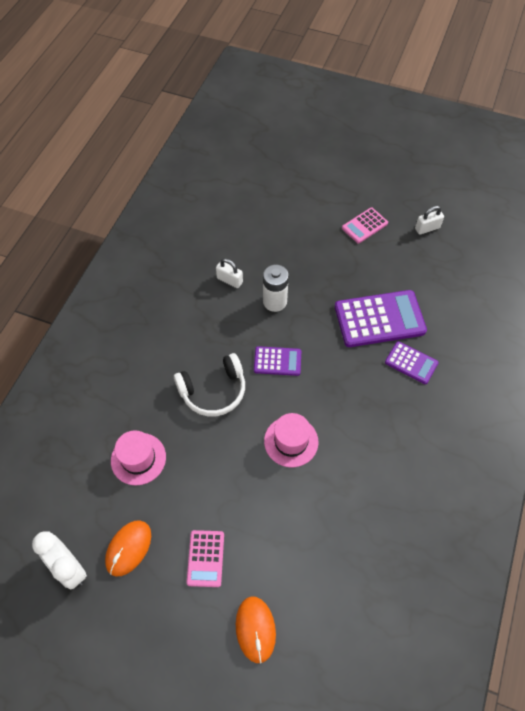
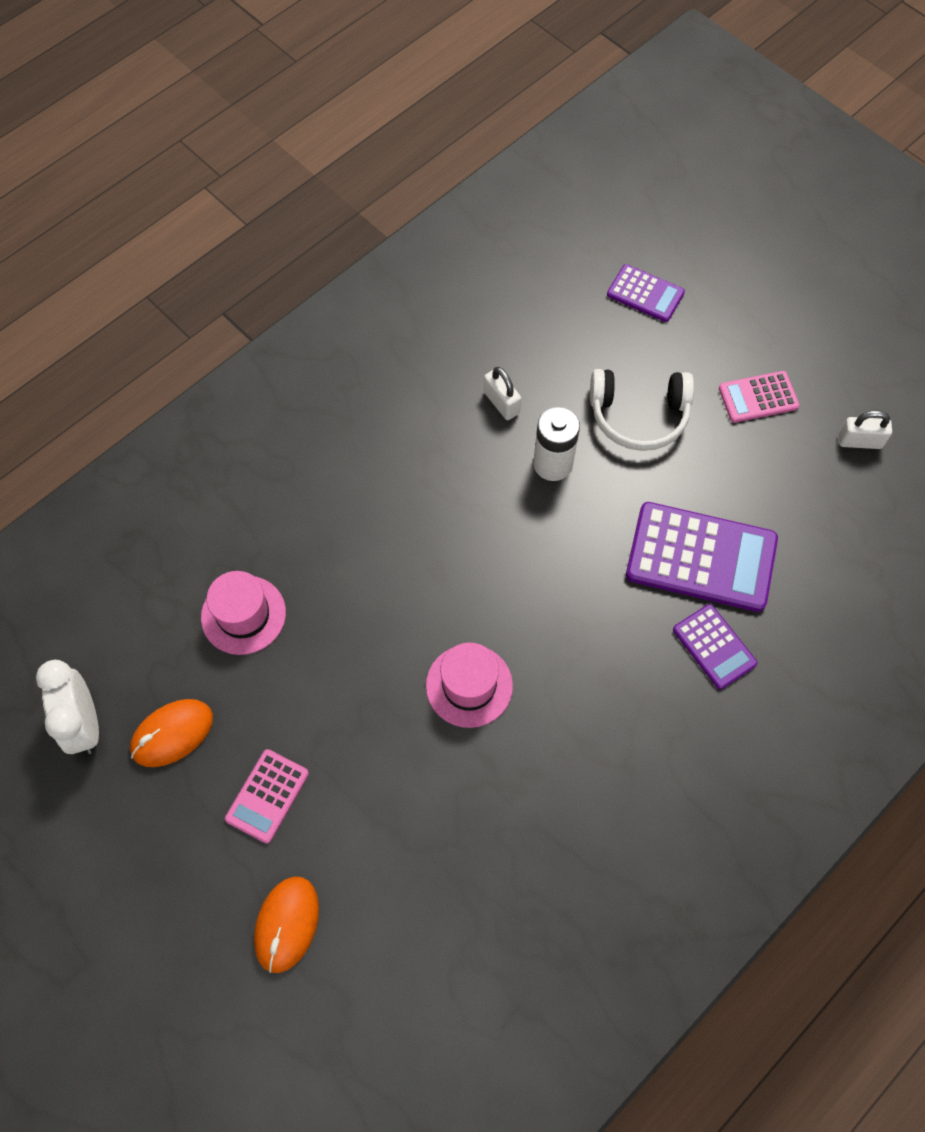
camera: 25 degrees right, 5 degrees up
(213, 391) = (395, 562): white headphones -> white headphones (638, 415)
(277, 361) = (510, 557): purple calculator -> purple calculator (645, 294)

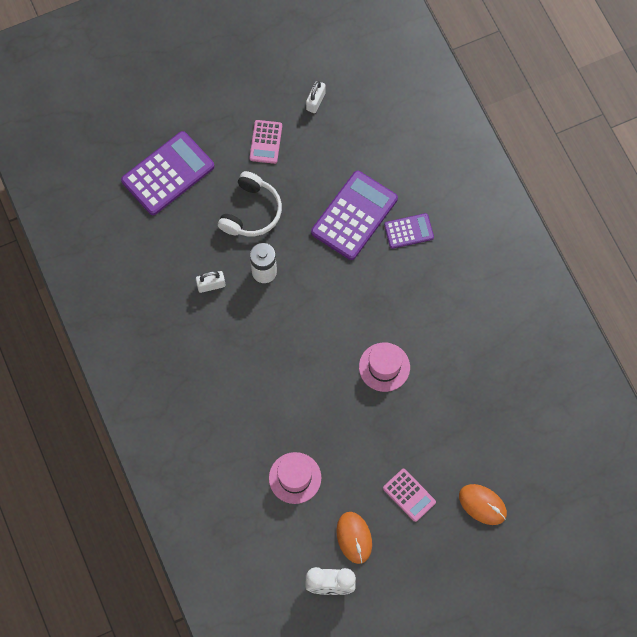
camera: 70 degrees left, 5 degrees up
(645, 294) = (168, 174): purple calculator -> purple calculator, size x1.84

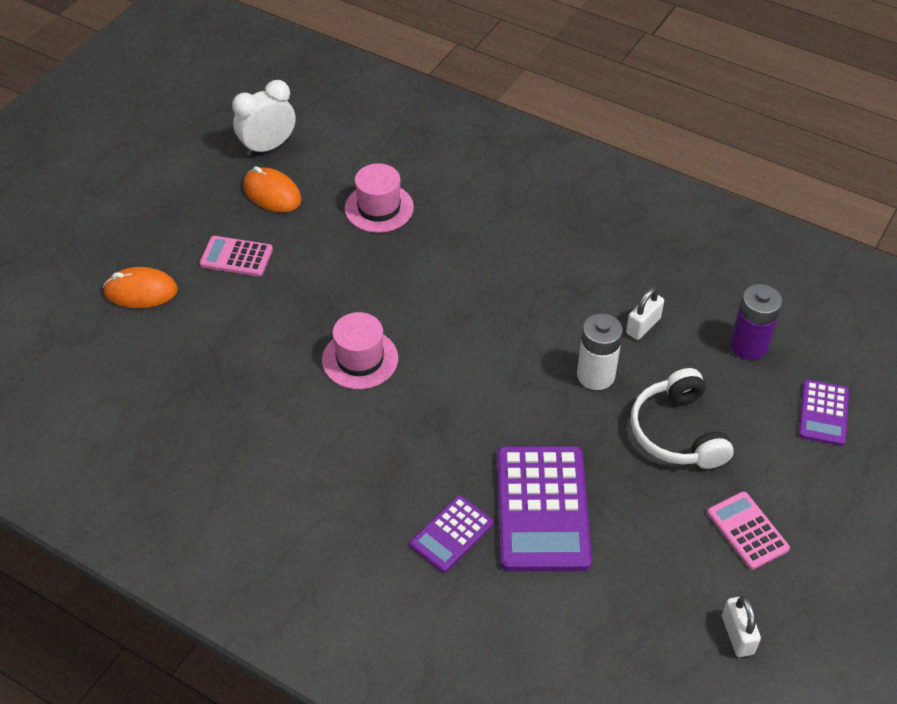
camera: 145 degrees right, 20 degrees down
(166, 235) = (748, 346): none -> purple battery
(168, 174) = (823, 413): purple calculator -> purple calculator, size x0.54

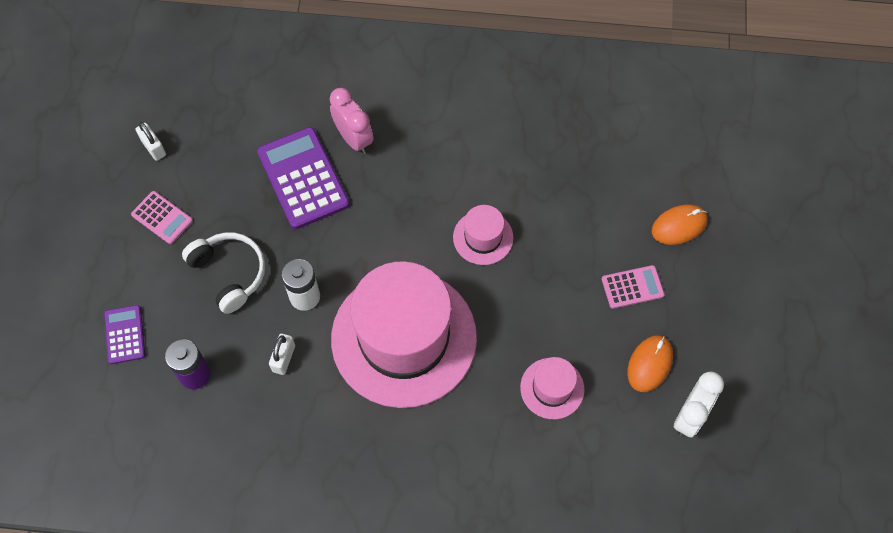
camera: 155 degrees right, 15 degrees up
(272, 193) = (649, 364): orange mouse -> orange mouse turned 75 degrees counterclockwise
(451, 534) = (354, 139): purple calculator -> pink clock
(503, 298) = (404, 338): none -> pink hat

